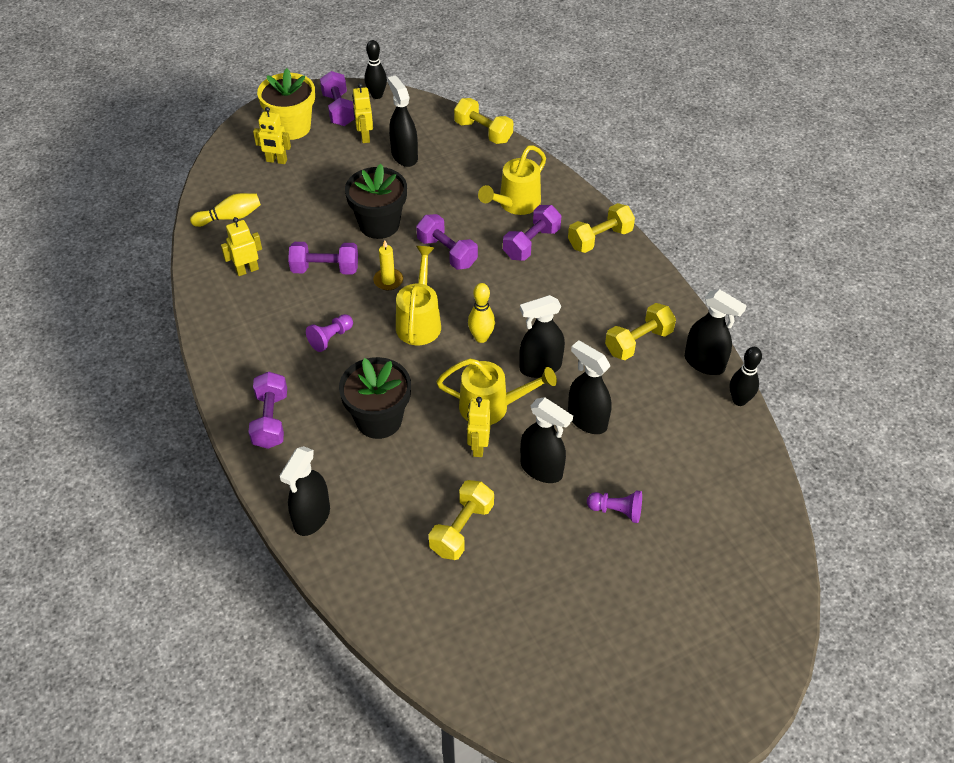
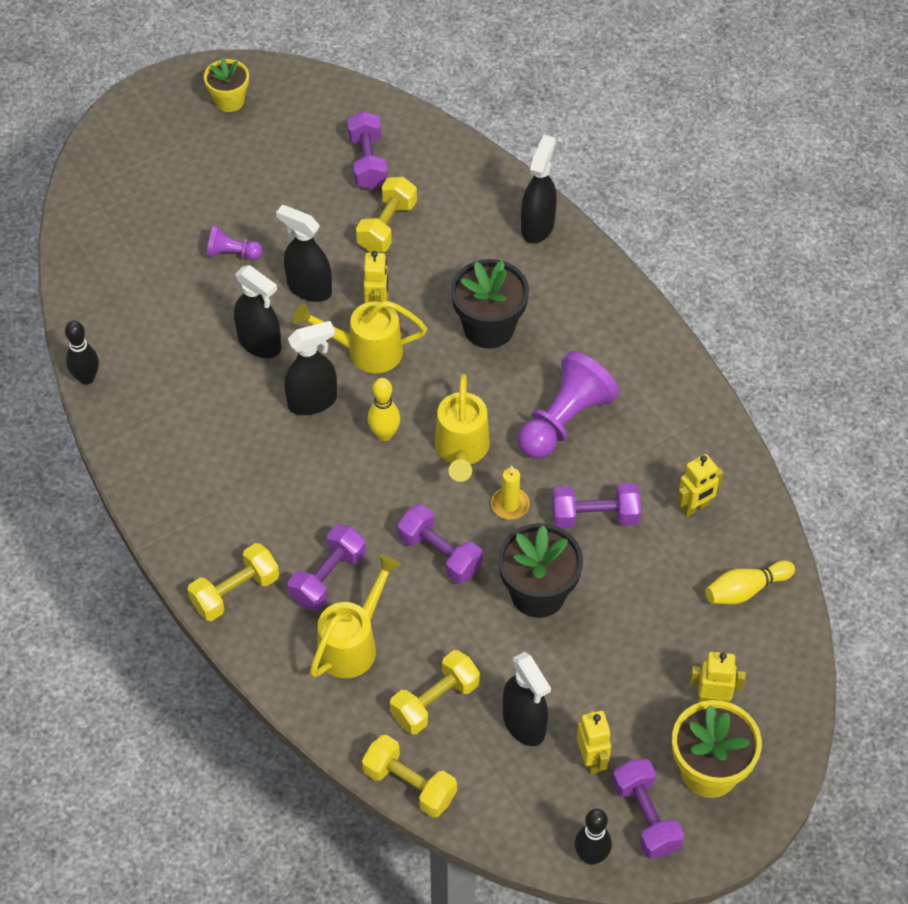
camera: 175 degrees right, 5 degrees up
(271, 420) = (607, 319): purple dumbbell -> purple dumbbell (367, 162)
(330, 338) = (564, 420): purple pawn -> purple pawn, size x1.93
(630, 706) = (229, 101): none -> yellow flower pot
(638, 342) = (195, 442): yellow dumbbell -> yellow dumbbell (435, 701)
(704, 363) = (119, 421): black spray bottle -> none

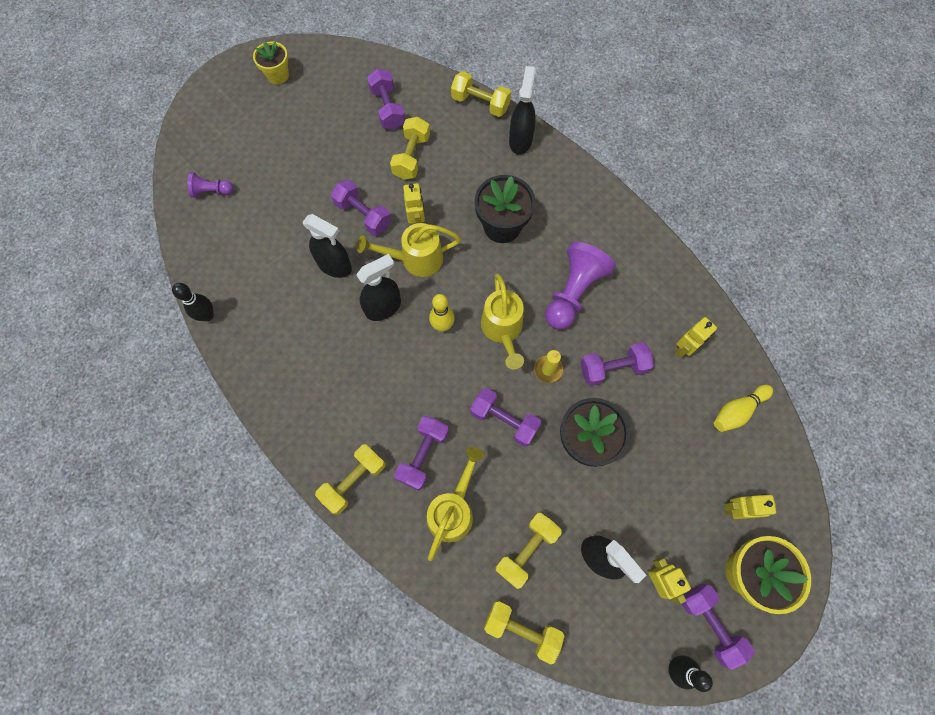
camera: 10 degrees left, 15 degrees up
(232, 253) = (301, 195): purple pawn -> purple pawn (212, 191)
(309, 288) = (363, 215): black spray bottle -> purple dumbbell
(494, 172) = (480, 103): none -> yellow dumbbell

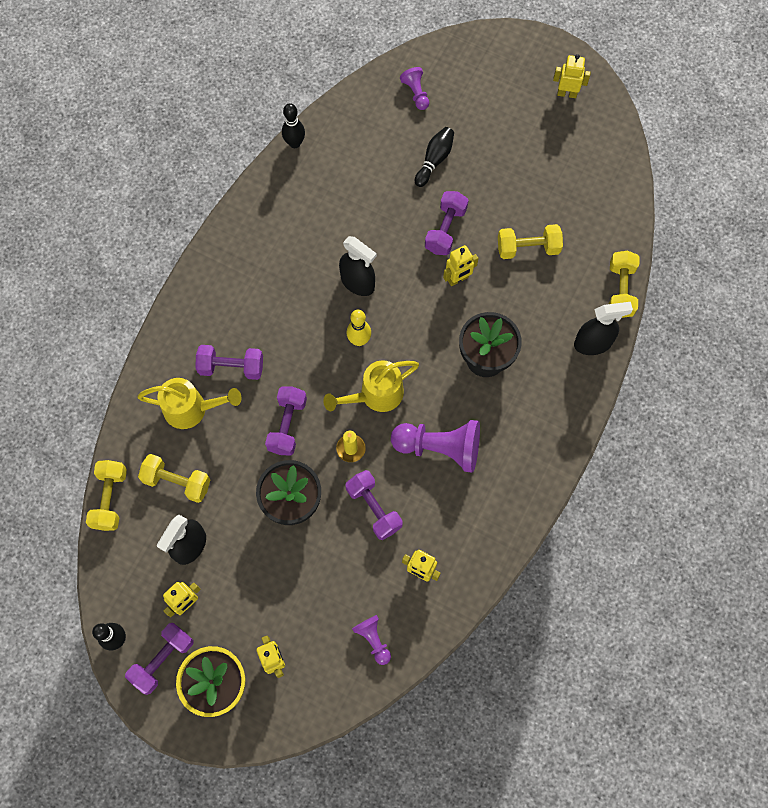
camera: 70 degrees right, 0 degrees up
(278, 75) = (567, 93): yellow flower pot -> yellow robot
(289, 200) = (434, 160): none -> black bowling pin
(335, 266) = (383, 226): black spray bottle -> none
(353, 481) = (190, 319): yellow dumbbell -> none
(387, 108) = (574, 206): purple dumbbell -> none
(415, 259) = (418, 292): yellow watering can -> none
(737, 411) = (373, 639): yellow bowling pin -> purple pawn

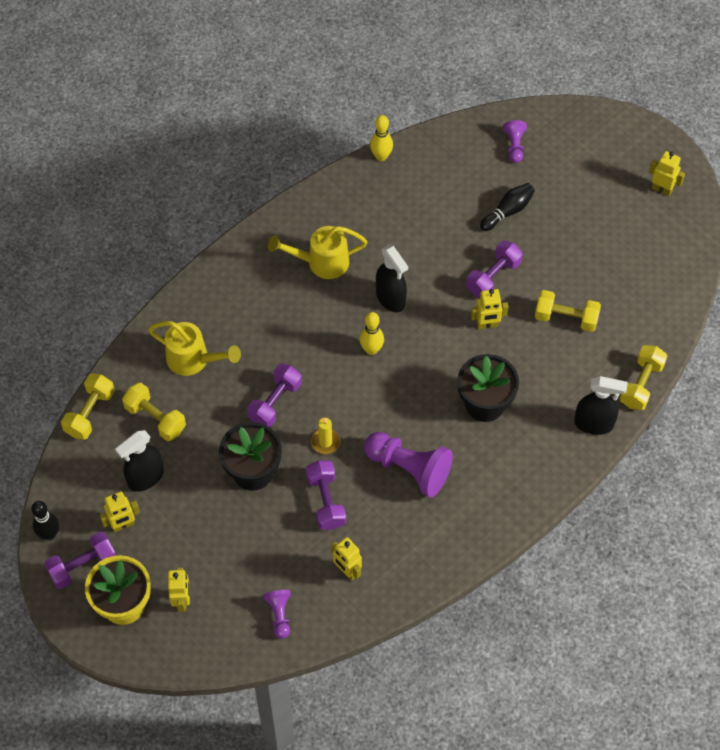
camera: 20 degrees right, 10 degrees down
(231, 367) = (244, 335): purple dumbbell -> none
(294, 143) = (381, 156): black bowling pin -> yellow bowling pin
(375, 395) = (367, 402): yellow watering can -> yellow watering can (321, 262)

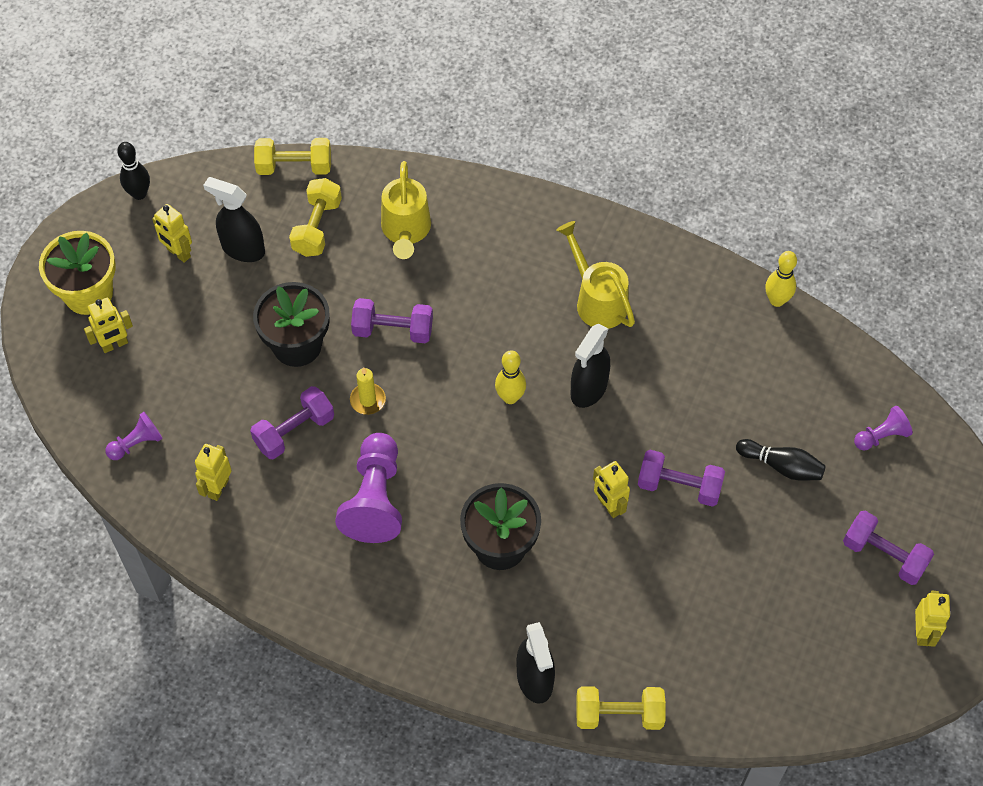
camera: 65 degrees right, 0 degrees up
(82, 566) = (116, 238): purple dumbbell -> purple dumbbell (884, 555)
(566, 318) = (667, 590): yellow dumbbell -> none

